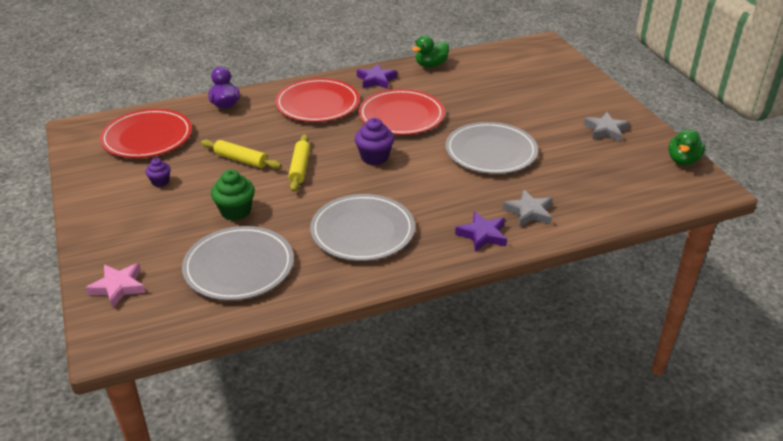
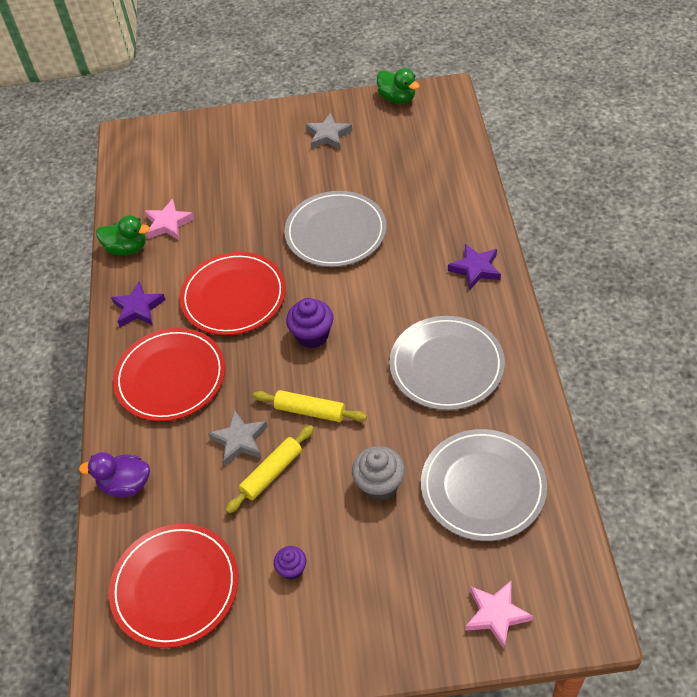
camera: 70 degrees left, 15 degrees up
(235, 211) = (379, 485): green cupcake -> grey cupcake
(431, 65) = (127, 248): green duck -> green duck turned 60 degrees counterclockwise
(463, 76) = (168, 223): none -> pink star
(529, 212) = (448, 226): grey star -> grey star (240, 440)

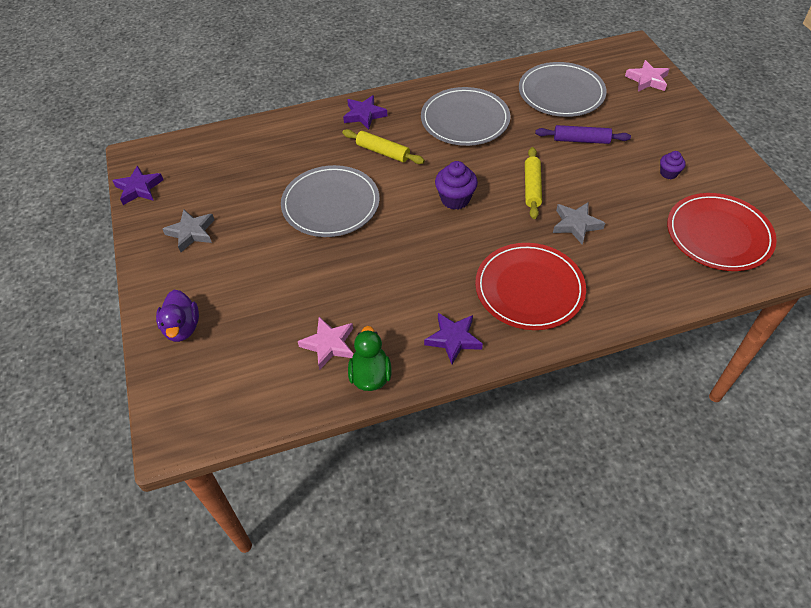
camera: 105 degrees left, 0 degrees up
(125, 484) = (650, 292): purple duck -> purple duck (182, 328)
(233, 296) = (422, 263): red plate -> none
(272, 473) = (597, 199): yellow rolling pin -> yellow rolling pin (383, 152)
(379, 485) = (581, 140): grey cupcake -> purple rolling pin
(397, 98) = (139, 188): green duck -> purple star

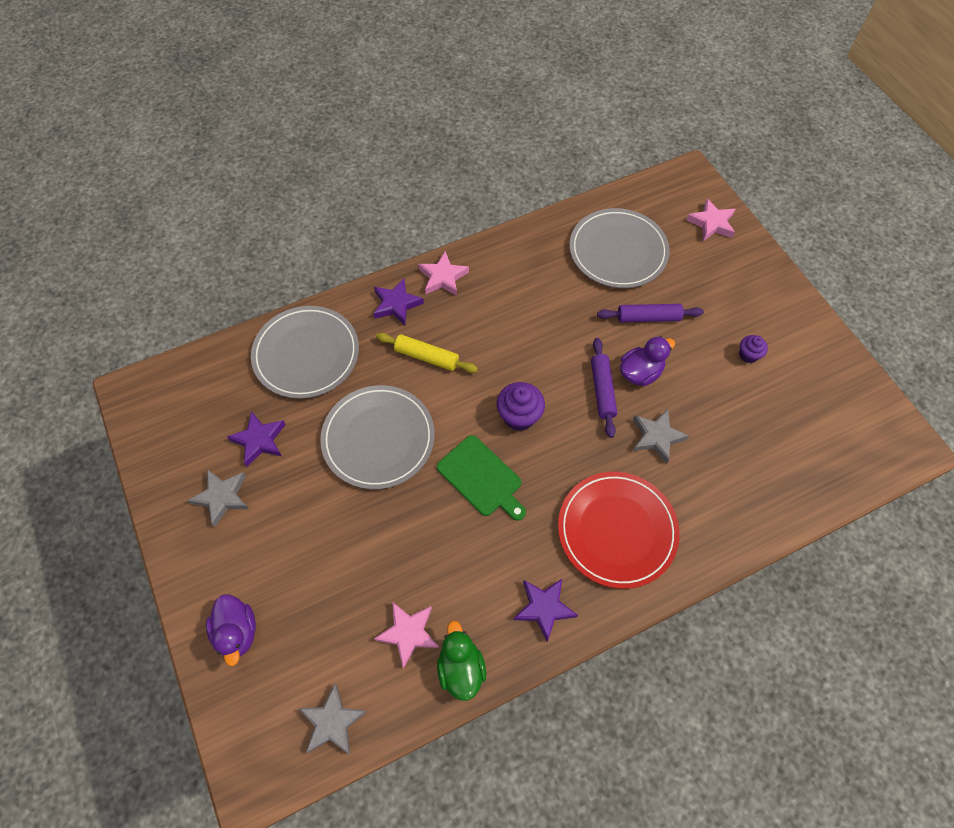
camera: 10 degrees left, 10 degrees up
(139, 188) = (146, 440): purple star -> purple star (259, 440)
(249, 402) = (332, 722): none -> grey star
(407, 100) = (443, 277): none -> pink star
(414, 239) = (481, 478): none -> green cutting board
(465, 120) = (514, 300): grey plate -> grey plate (306, 354)
(532, 187) = (602, 390): yellow rolling pin -> purple rolling pin
(568, 178) = (640, 372): none -> purple duck
(718, 235) = (809, 434): red plate -> none

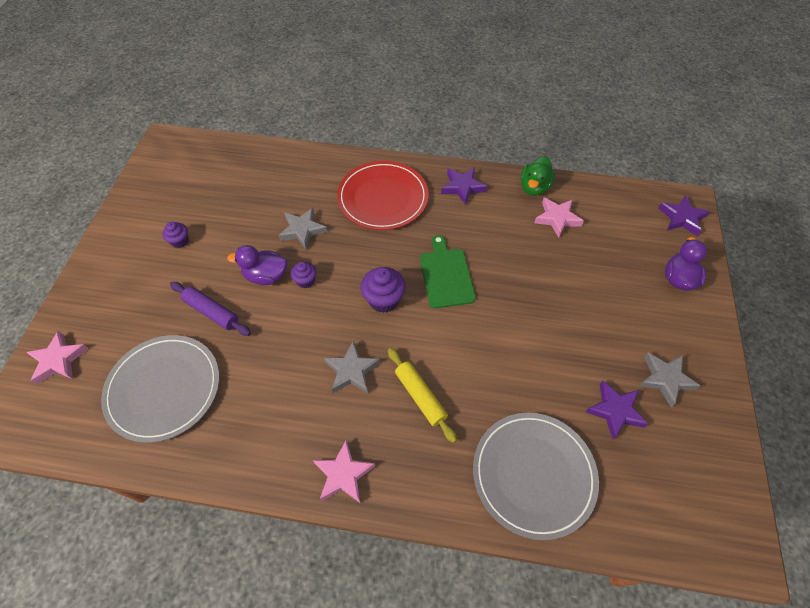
camera: 145 degrees left, 5 degrees down
(332, 722) = (628, 203): grey star -> grey star (352, 371)
(378, 438) = (507, 349): grey plate -> none
(396, 304) = (411, 474): purple star -> purple star (681, 218)
(602, 390) = (305, 281): purple rolling pin -> purple cupcake

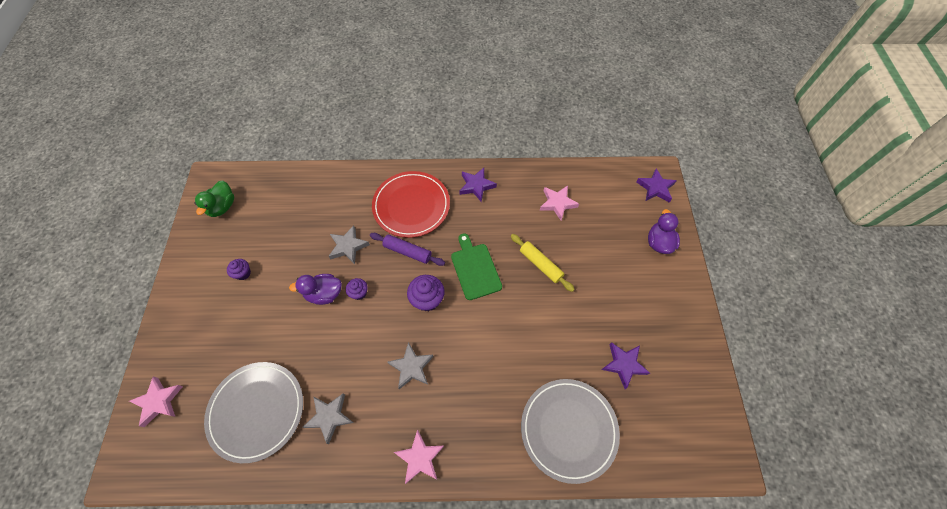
camera: 10 degrees left, 5 degrees up
(212, 312) = (284, 335): purple rolling pin -> purple rolling pin (407, 252)
(420, 396) = (470, 380): yellow rolling pin -> yellow rolling pin (540, 265)
(534, 187) = (535, 177): green duck -> green duck (222, 207)
(665, 379) = (658, 331): grey star -> grey star (329, 417)

